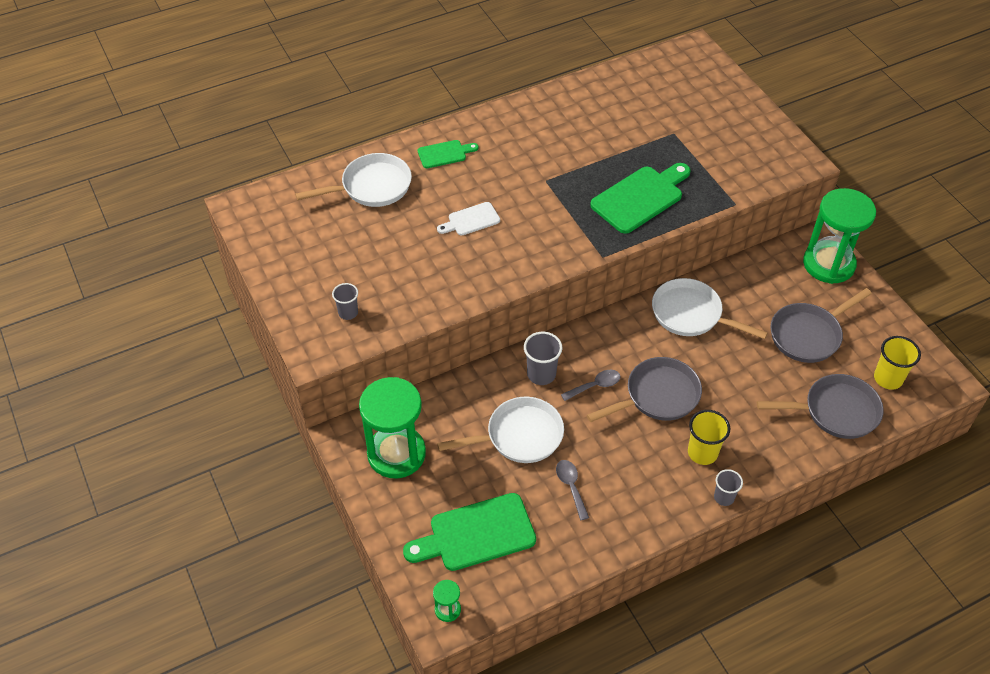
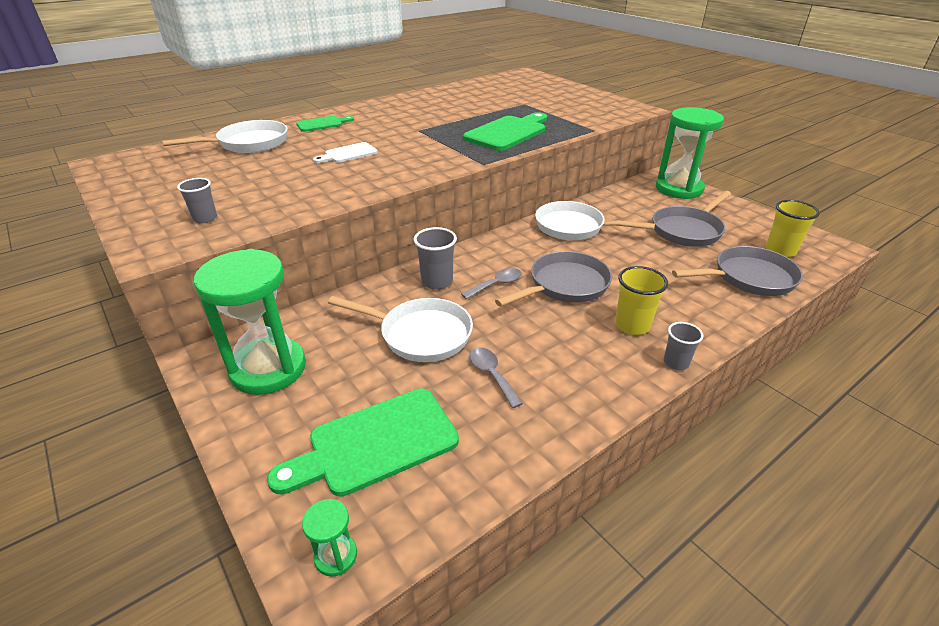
camera: 10 degrees left, 15 degrees down
(519, 436) = (420, 334): white pan -> white pan turned 45 degrees clockwise

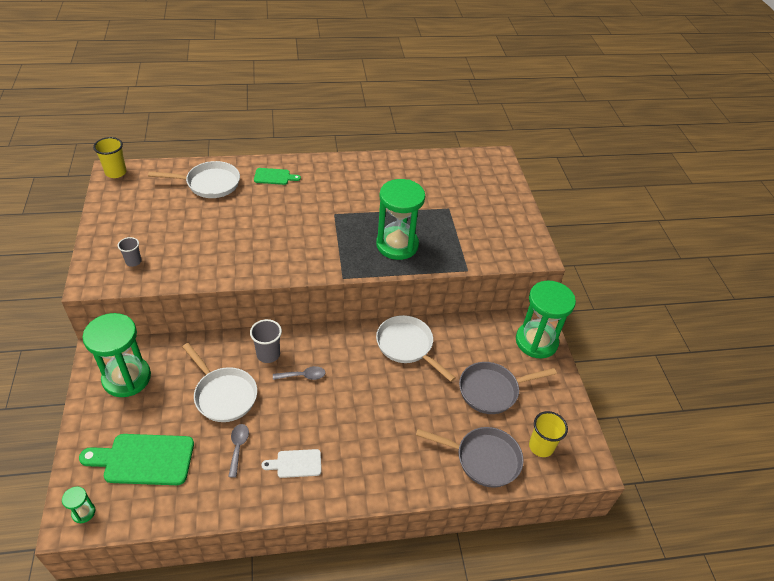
camera: 25 degrees right, 10 degrees up
(348, 154) = (263, 225): white cutting board -> white cutting board (296, 463)
(508, 132) = (397, 245): green cutting board -> green hourglass
(565, 285) = (346, 399): grey pan -> none
(632, 325) = (356, 456): yellow cup -> yellow cup (116, 172)
(676, 363) = (353, 498): grey cup -> none

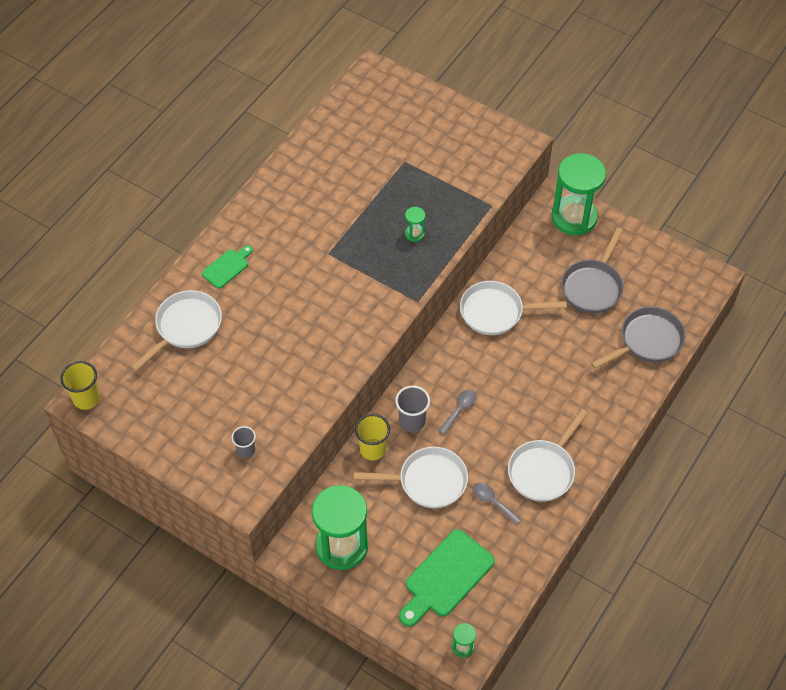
camera: 45 degrees left, 10 degrees up
(296, 463) = (543, 470): white cutting board -> white pan
(397, 245) = (414, 234): green hourglass -> green hourglass, size x0.41
(541, 446) = (669, 295): yellow cup -> yellow cup (373, 449)

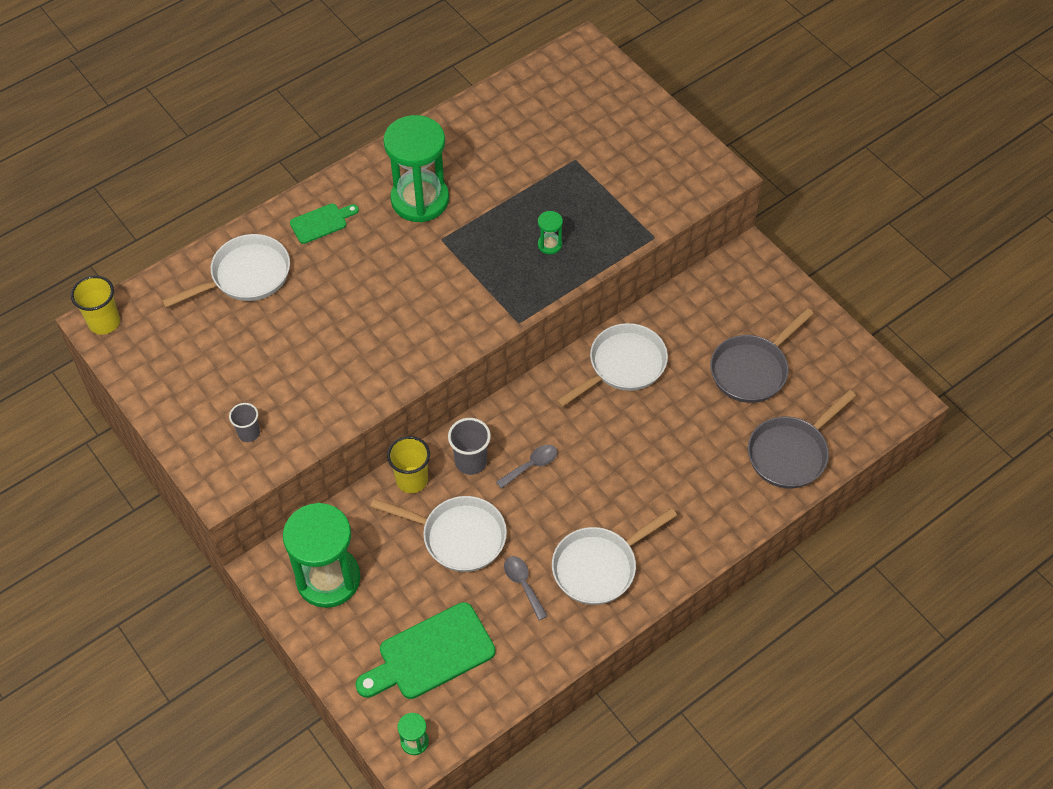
camera: 20 degrees right, 0 degrees up
(496, 312) = (623, 365): white pan -> white pan turned 120 degrees clockwise
(574, 217) = (764, 283): green hourglass -> green hourglass (420, 200)
(647, 341) = (791, 453): grey pan -> grey pan turned 150 degrees clockwise

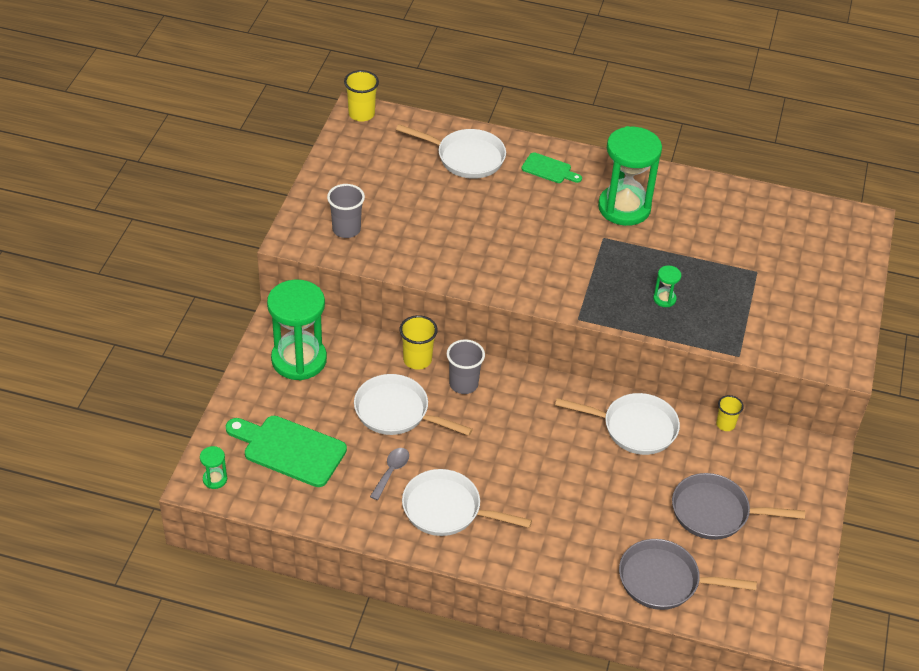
camera: 50 degrees right, 10 degrees down
(249, 433) = (346, 229): grey cup -> grey cup, size x1.52
(458, 536) = (396, 412): white pan -> white pan turned 135 degrees clockwise
(531, 465) = (494, 421): grey spoon -> none
(671, 299) = (725, 424): none -> yellow cup

